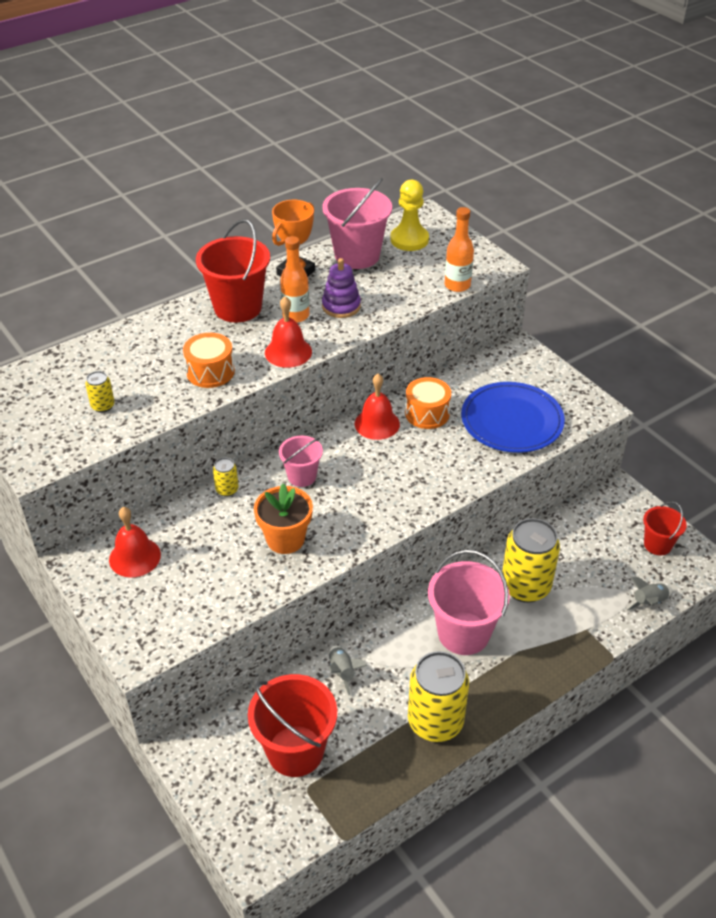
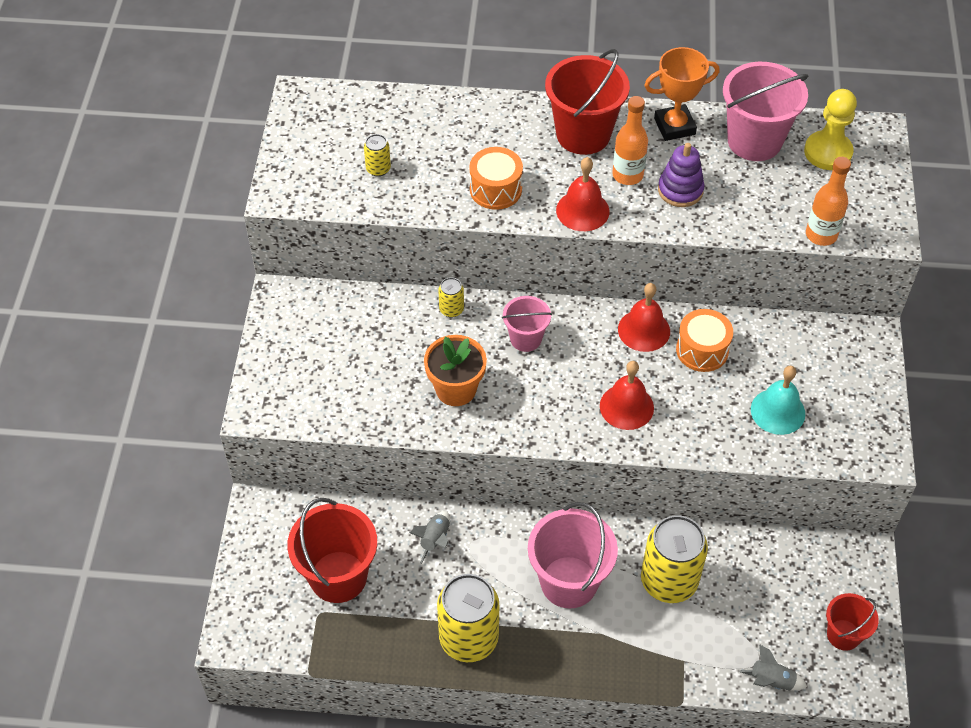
camera: 40 degrees right, 10 degrees up
(135, 557) = (325, 323): red bell -> red bell (626, 406)
(512, 421) = (778, 411): blue plate -> turquoise bell

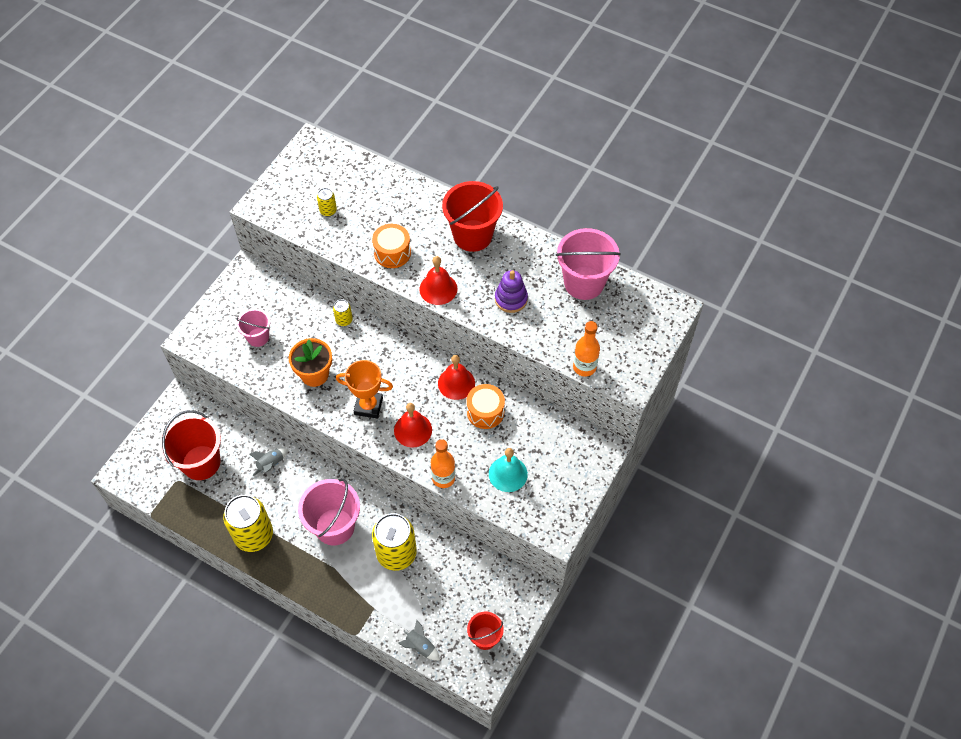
camera: 25 degrees right, 5 degrees up
(526, 339) = (378, 358): pink bucket -> pink bucket (258, 337)
(627, 175) = (483, 275): orange bottle -> orange bottle (443, 478)
(674, 126) = (536, 252): orange trophy -> orange trophy (368, 406)
(828, 152) = (629, 310): yellow pawn -> none

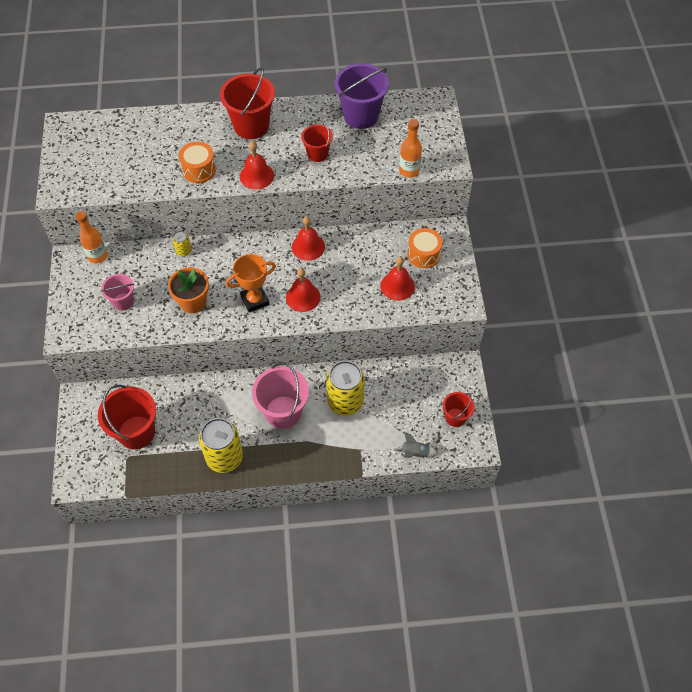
camera: 35 degrees left, 0 degrees up
(271, 464) = (195, 399): grey rocket -> none
(328, 211) = (120, 166): yellow can -> none
(443, 478) = (353, 316): orange bottle -> orange bottle (97, 256)
(485, 412) = (346, 254): orange drum -> orange drum (423, 254)
(508, 474) = (397, 286): turquoise bell -> red bell
(511, 299) = (317, 154): purple stacking toy -> red bucket
(584, 283) = (361, 116): pink bucket -> purple bucket

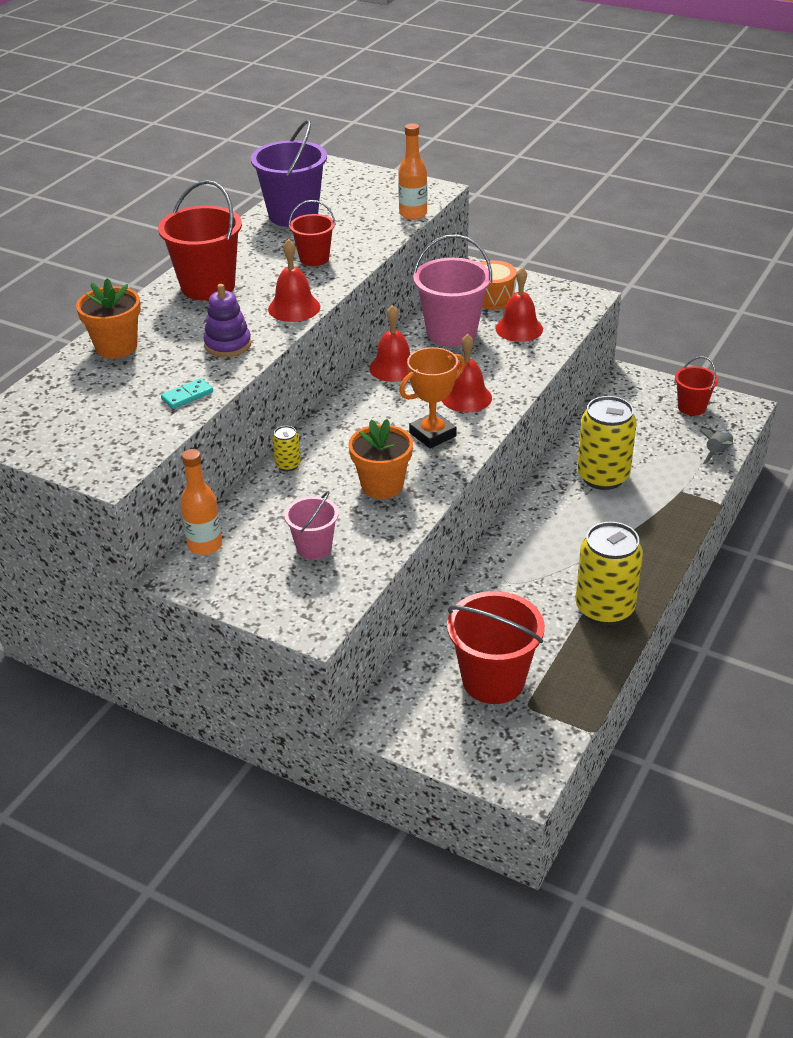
camera: 55 degrees left, 20 degrees down
(140, 182) = (187, 396): none -> turquoise domino
(165, 126) = (116, 347): none -> orange flower pot
(199, 169) = (228, 345): orange drum -> purple stacking toy
(255, 300) = (432, 434): orange trophy -> orange trophy turned 45 degrees clockwise
(283, 412) = (576, 531): pink bucket -> pink bucket (451, 333)

